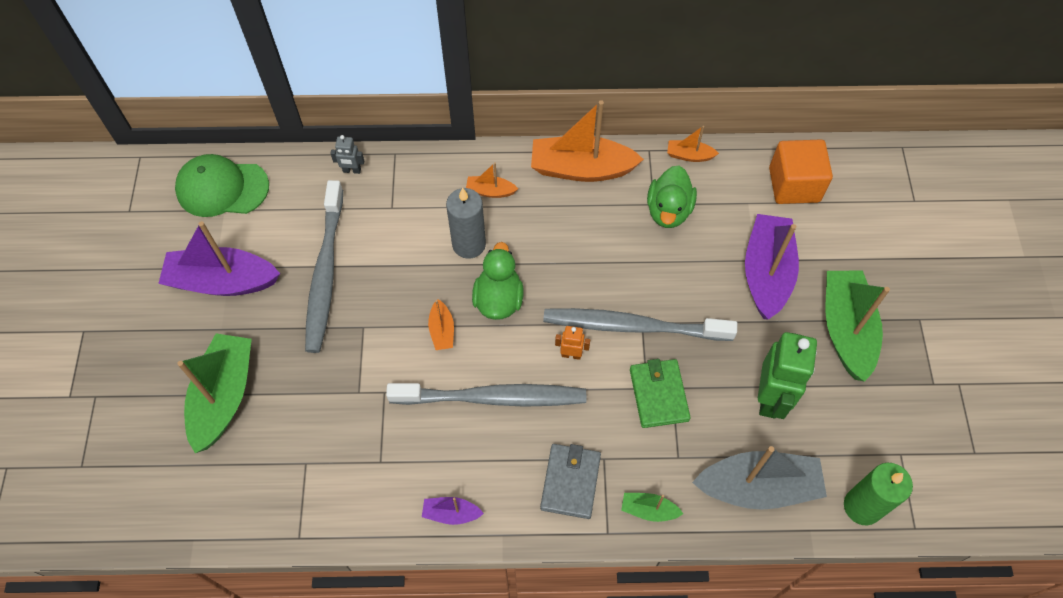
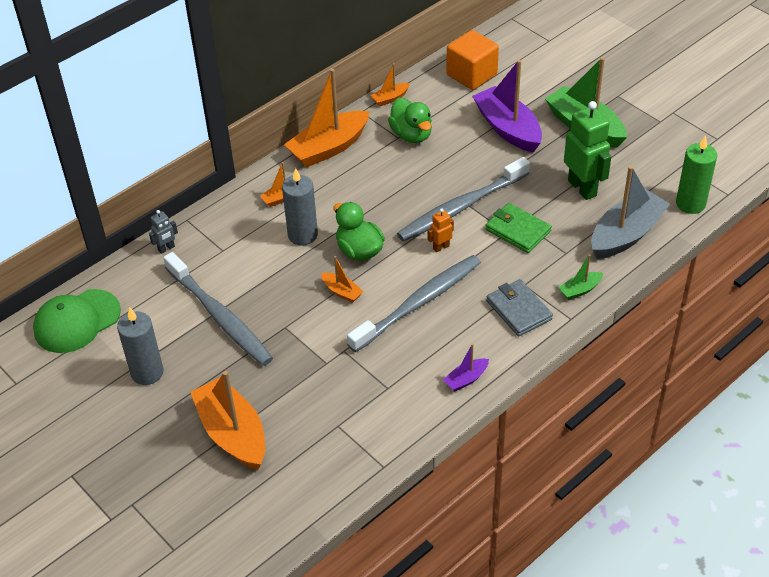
camera: 40 degrees left, 15 degrees down
(222, 281) = (147, 372): purple boat -> grey candle
(224, 396) = (232, 433): green boat -> orange boat

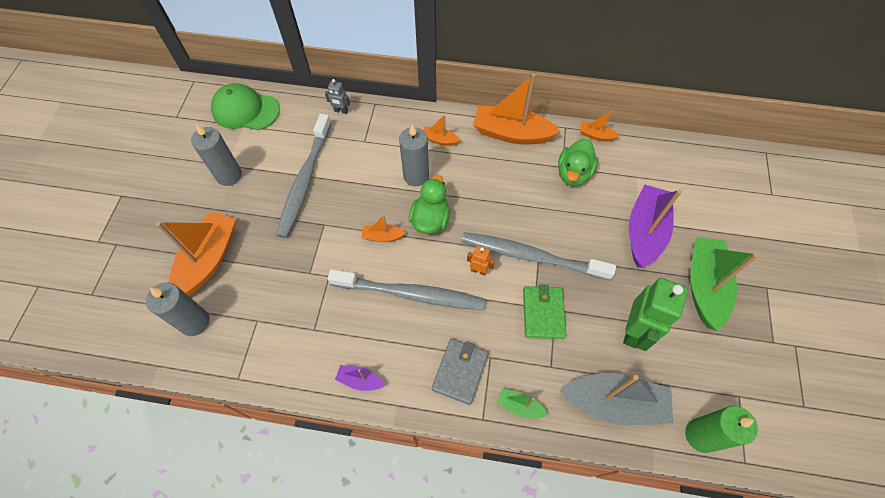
camera: 50 degrees right, 15 degrees up
(292, 474) = (195, 322): none -> grey candle
(342, 292) = (382, 236): orange boat -> orange boat turned 90 degrees clockwise
(471, 75) = (675, 168): orange cube -> none

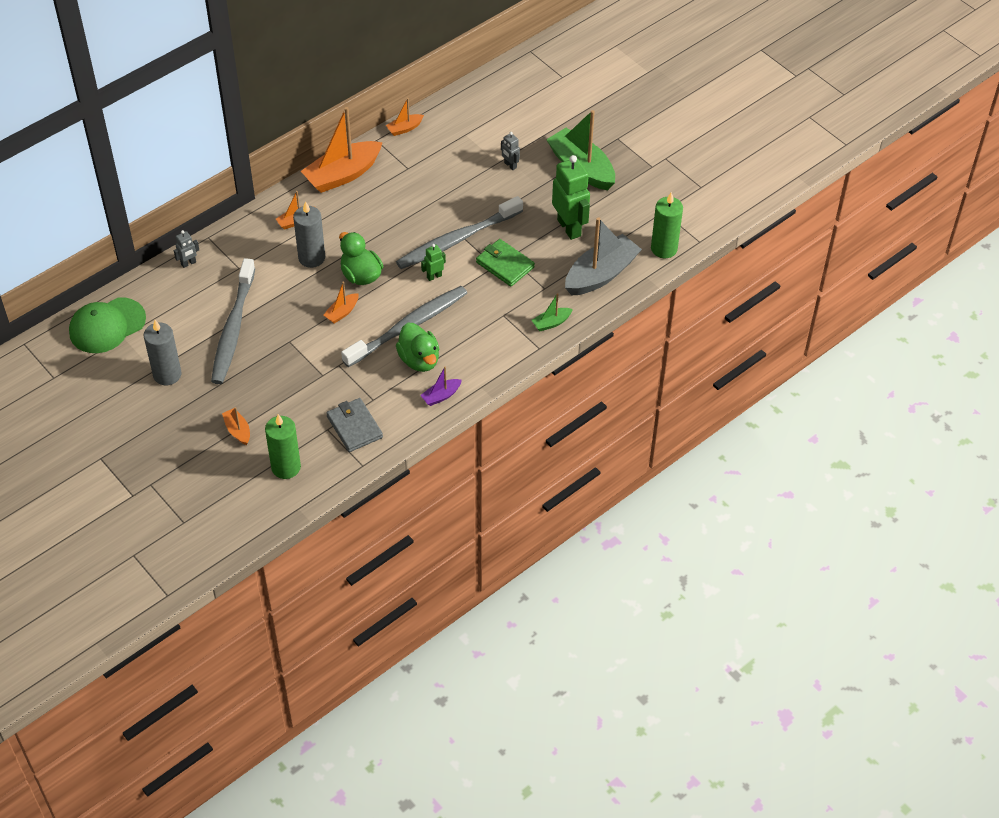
camera: 50 degrees left, 10 degrees down
(195, 322) = (286, 467): grey candle -> green candle
(209, 259) = (237, 430): orange boat -> orange boat, size x0.47
(304, 181) = (233, 329): grey toothbrush -> grey toothbrush turned 45 degrees clockwise
(460, 371) = (495, 338): grey wallet -> grey wallet (354, 427)
(479, 270) = (434, 276): orange robot -> green robot
(573, 173) = (420, 166): green duck -> green duck (419, 360)
(644, 231) = (510, 165): purple boat -> grey robot

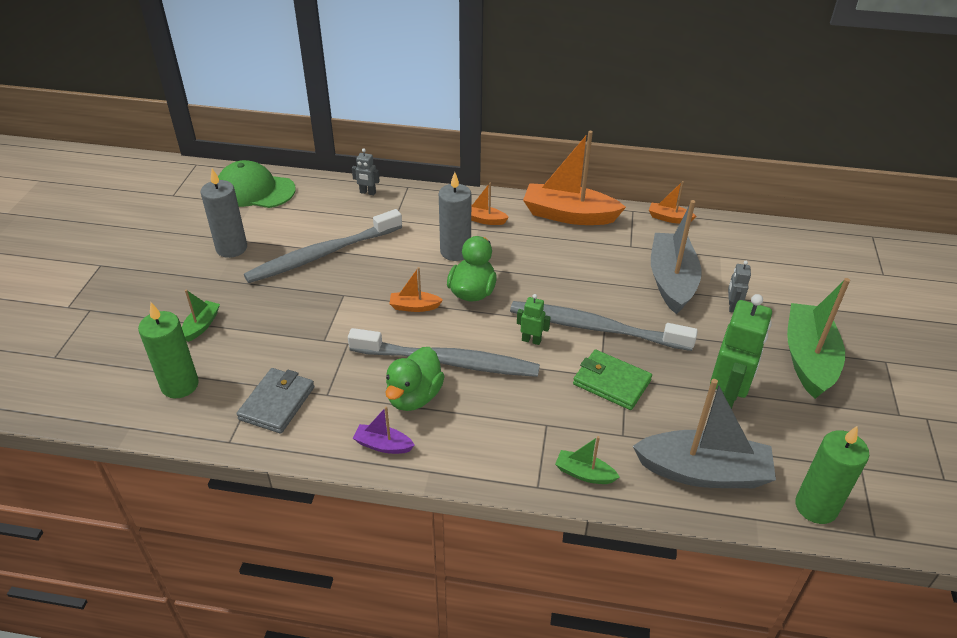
camera: 50 degrees right, 10 degrees down
(237, 430) = (201, 325): orange boat -> green boat
(459, 174) = (671, 281): none -> grey boat
(505, 265) = (611, 382): green wallet -> green wallet turned 60 degrees counterclockwise

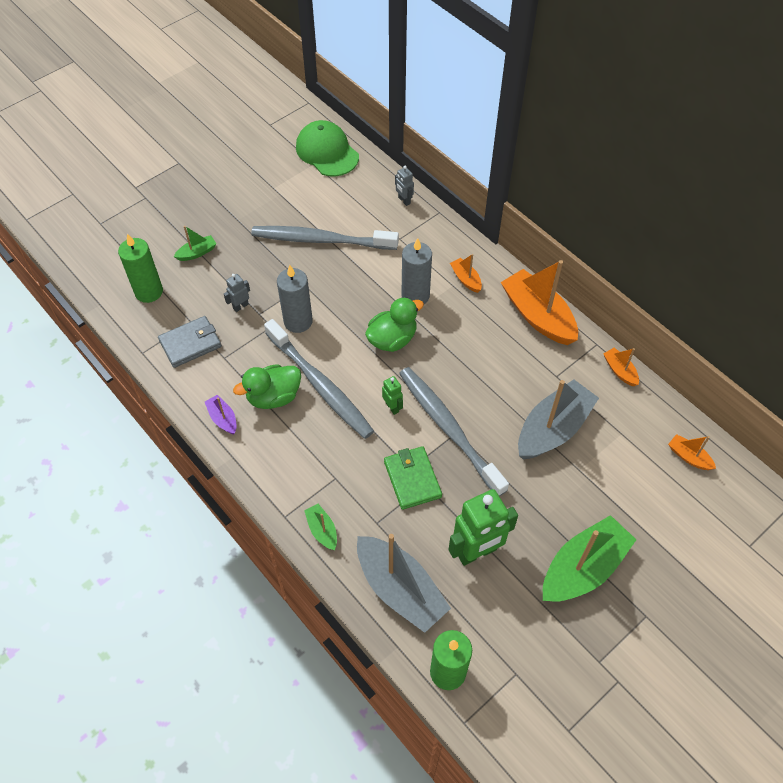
camera: 40 degrees right, 15 degrees up
(231, 248) = (267, 197): grey candle -> grey candle (298, 321)
(414, 307) = (340, 325): orange boat -> orange boat (689, 457)
(732, 306) = (576, 483): grey robot -> grey robot (240, 306)

